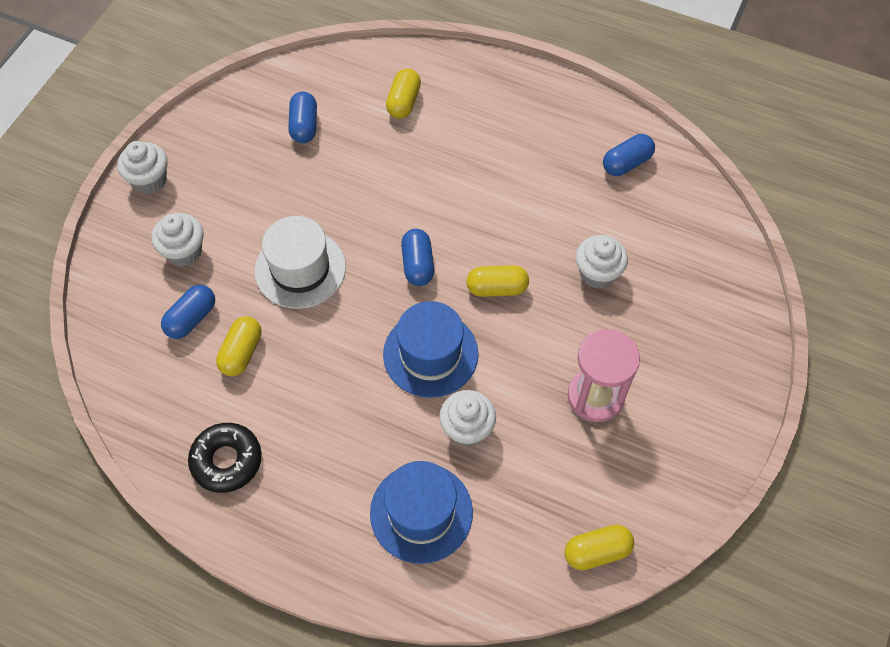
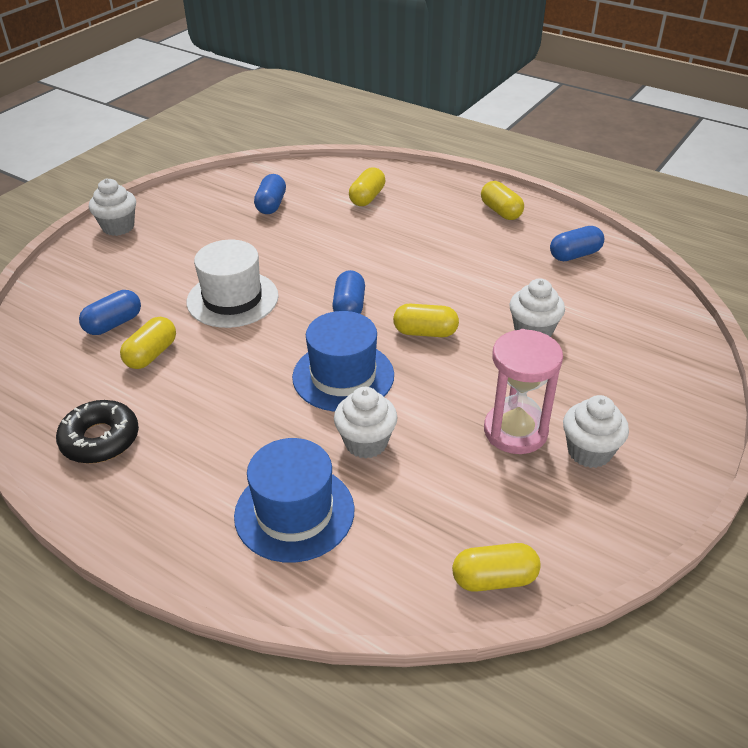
camera: 10 degrees right, 20 degrees down
(184, 251) = (128, 276): white cupcake -> white cupcake (589, 452)
(546, 107) = (501, 211): none -> yellow capsule

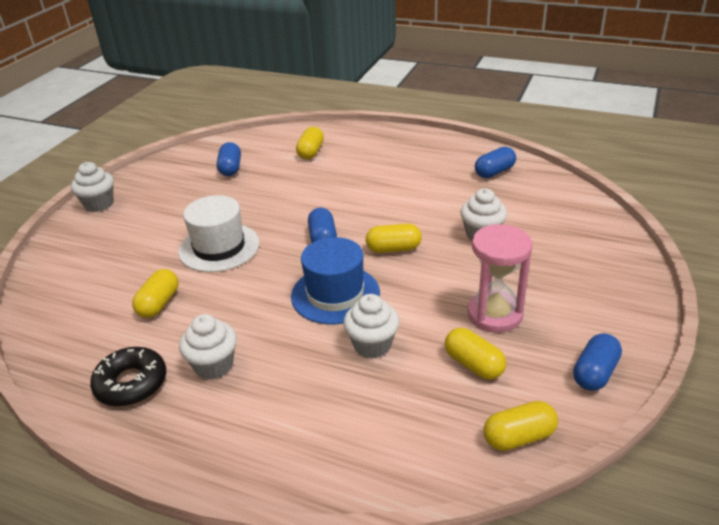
camera: 10 degrees left, 5 degrees down
(113, 324) = (117, 284): blue capsule -> blue capsule (595, 373)
(294, 512) = (328, 414): blue hat -> none
(501, 211) = (424, 148): yellow capsule -> yellow capsule (473, 364)
(589, 452) = (560, 320): white cupcake -> white cupcake (214, 365)

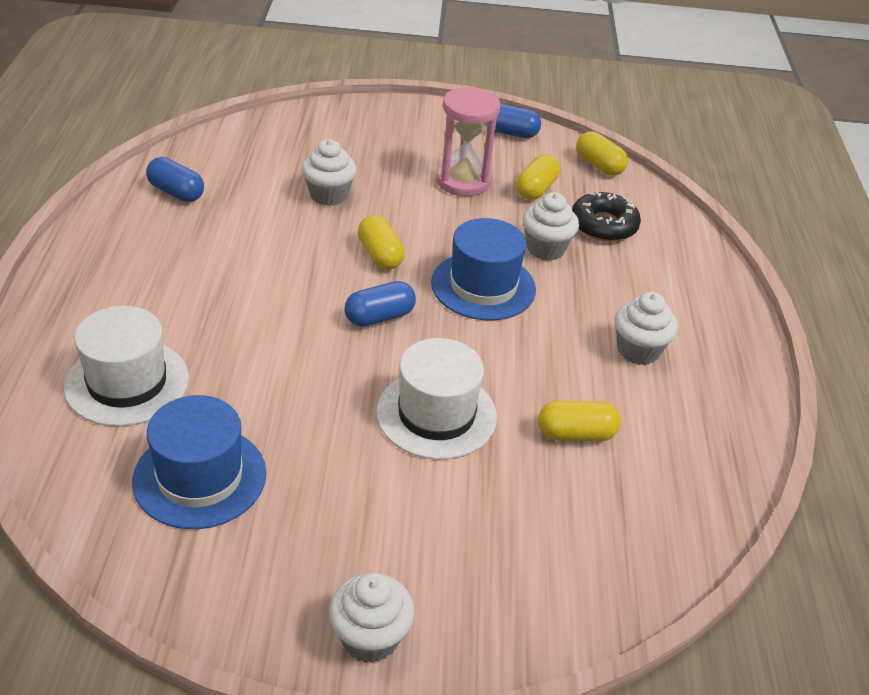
camera: 115 degrees left, 5 degrees up
(131, 383) = (701, 407): black donut -> black donut (603, 225)
(230, 168) = (200, 477): blue capsule -> blue hat
(311, 152) = (127, 382): yellow capsule -> white hat

